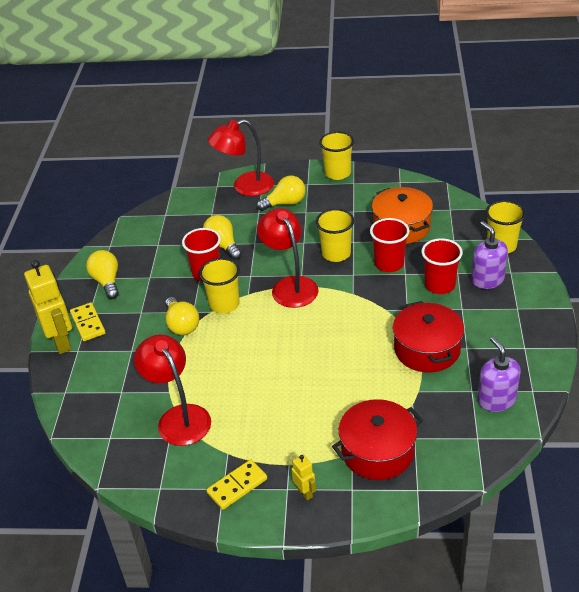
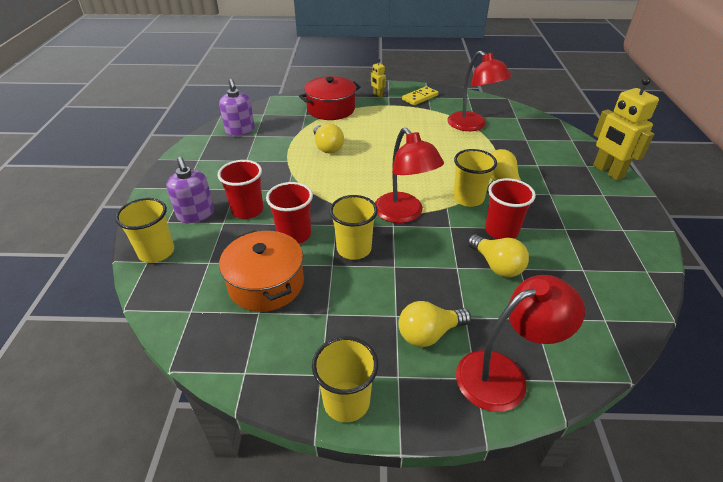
camera: 175 degrees right, 0 degrees up
(88, 323) = (596, 185): yellow domino -> none
(107, 281) = (611, 225): yellow light bulb -> yellow light bulb (327, 147)
(427, 349) = (279, 160): red pot -> none

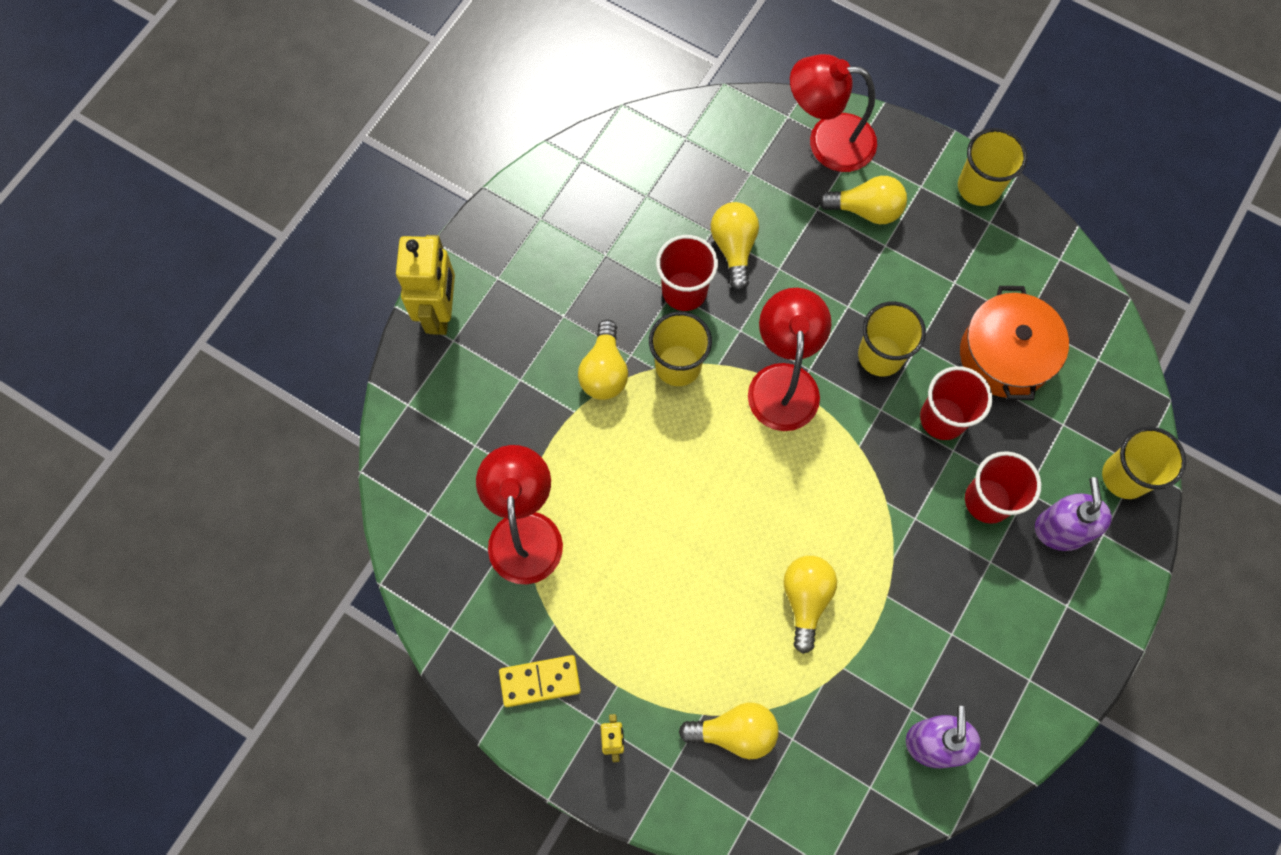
camera: 150 degrees left, 30 degrees up
(331, 109) = (735, 732): red pot -> yellow light bulb

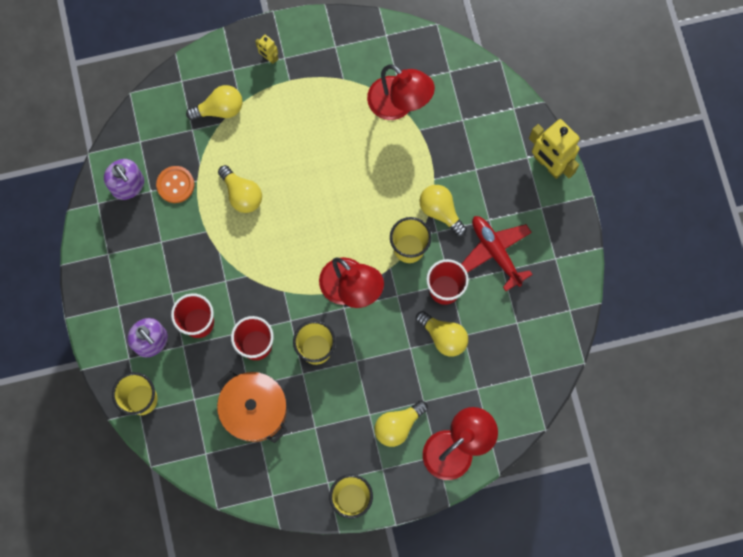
camera: 135 degrees right, 5 degrees up
(540, 681) = (324, 51): yellow domino -> none
(592, 279) = (495, 252): none -> red plane
(735, 732) = (220, 109): yellow light bulb -> yellow light bulb turned 150 degrees counterclockwise
(874, 687) = (175, 185): none -> orange button

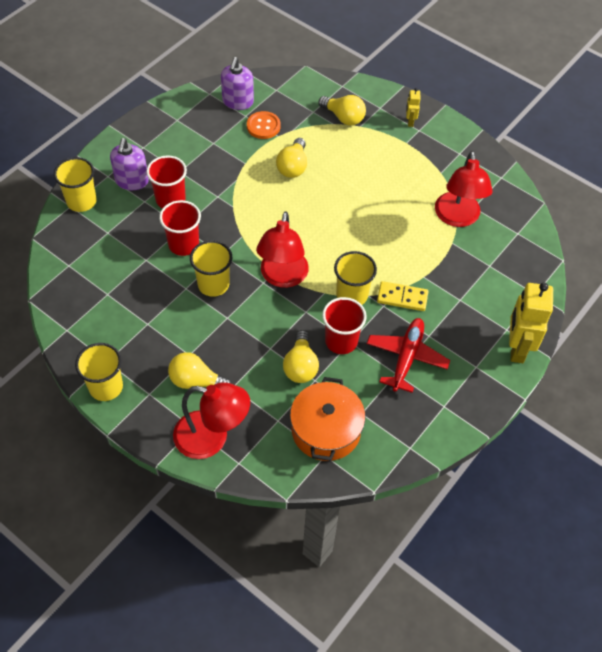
camera: 50 degrees right, 20 degrees down
(254, 409) = (129, 275): orange pot -> orange pot (326, 430)
(440, 211) = (402, 297): yellow light bulb -> yellow domino

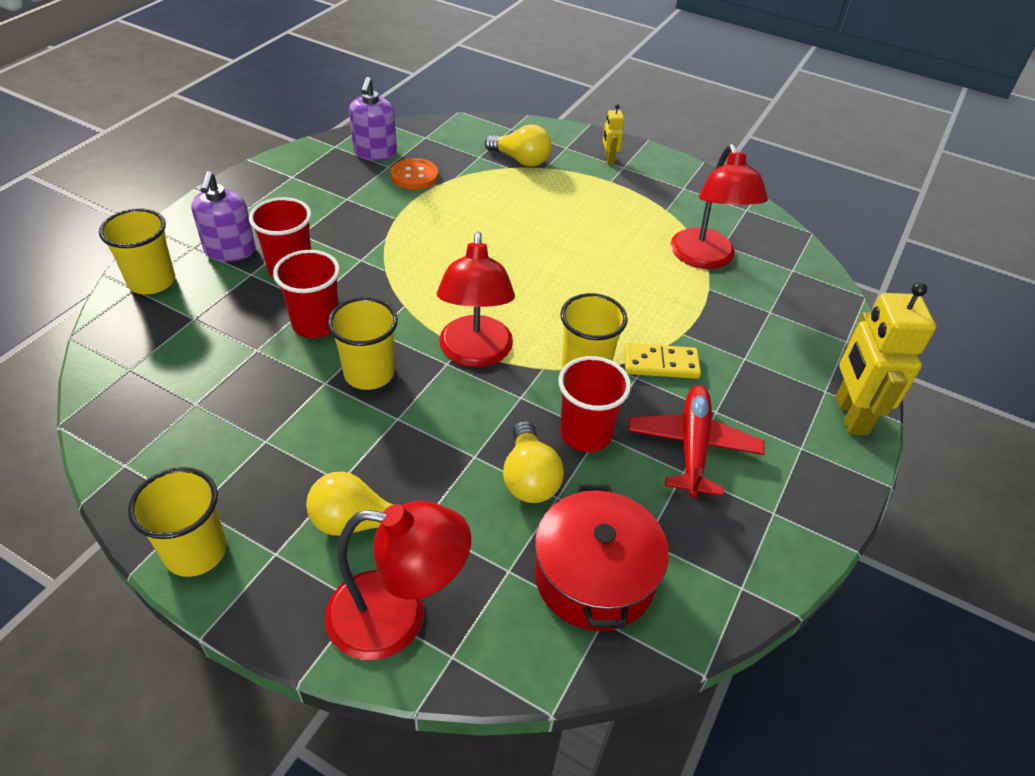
camera: 10 degrees left, 10 degrees down
(293, 167) = (464, 217): yellow light bulb -> none
(326, 430) = (594, 576): orange pot -> red pot

